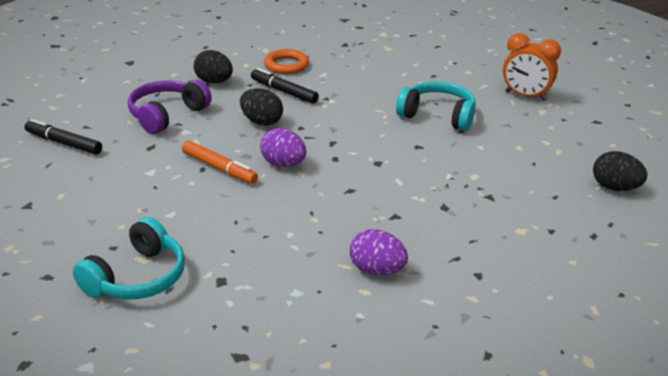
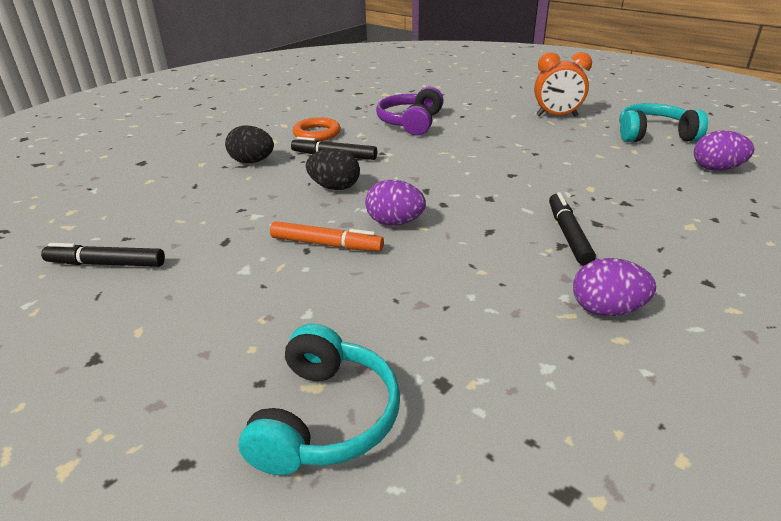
camera: 20 degrees left, 0 degrees up
(166, 115) = (221, 204): purple headphones -> purple headphones (410, 122)
(410, 209) = (568, 234): none -> black marker
(438, 116) = (501, 145): turquoise headphones -> turquoise headphones (654, 135)
(615, 188) = (716, 169): black egg -> purple egg

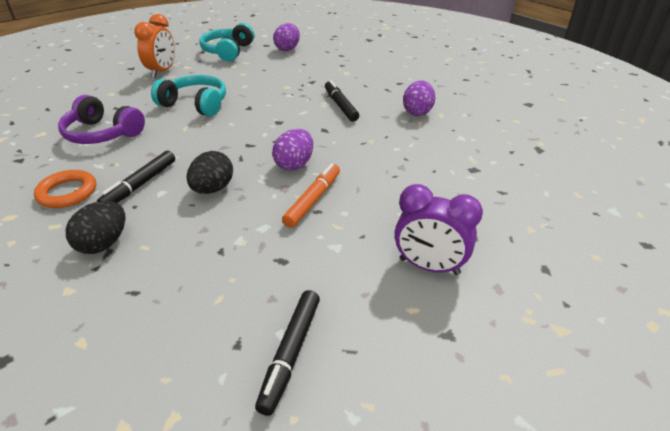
camera: 80 degrees left, 5 degrees up
(204, 340) = (429, 266): none -> purple clock
(326, 418) = (503, 211): turquoise headphones -> turquoise headphones (195, 104)
(568, 234) = (340, 105): black marker -> black marker turned 60 degrees clockwise

